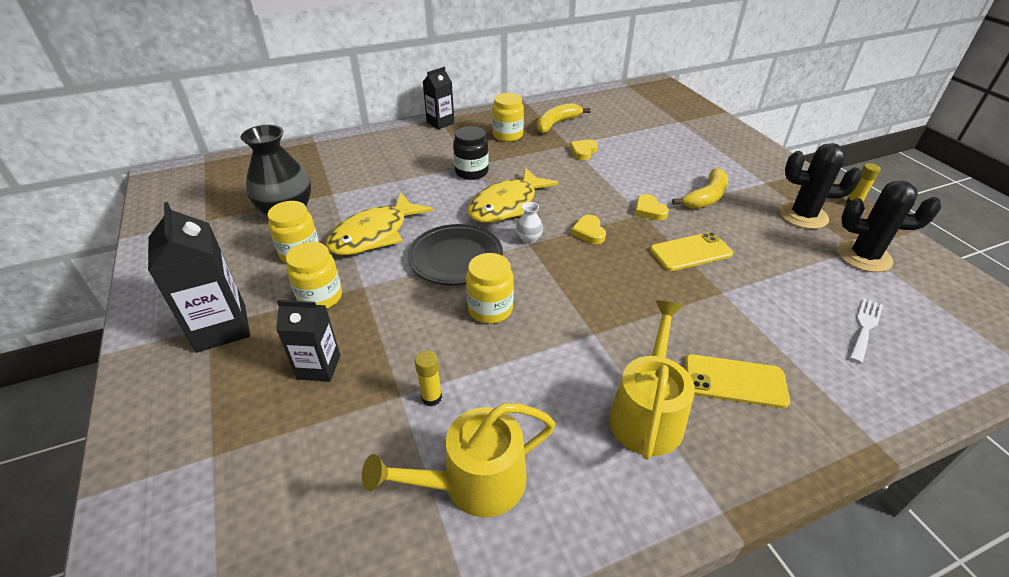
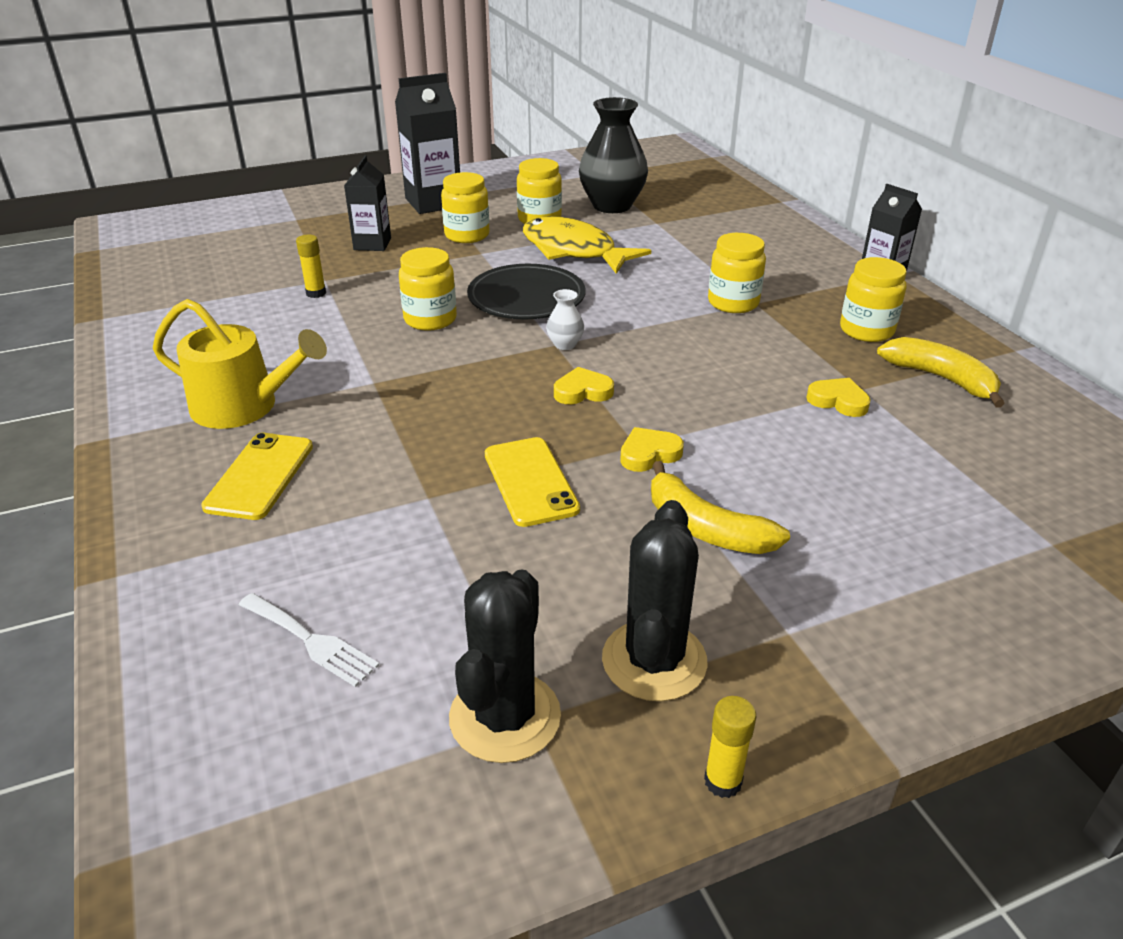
camera: 90 degrees right, 5 degrees down
(471, 172) = (733, 303): black jar -> yellow jar
(474, 482) = (216, 314): yellow watering can -> none
(507, 205) = (647, 329): yellow fish -> none

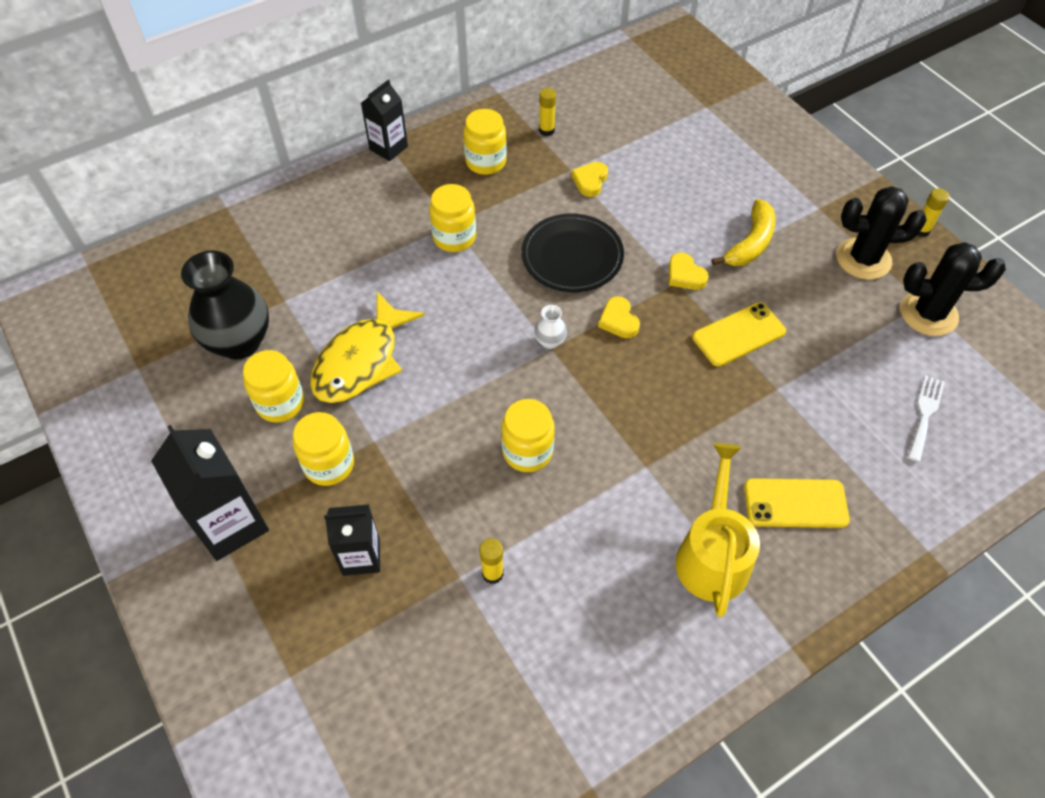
camera: 100 degrees left, 20 degrees up
(526, 298) = (470, 383): black plate -> black plate (572, 256)
(941, 378) = (546, 130): yellow banana -> yellow glue stick

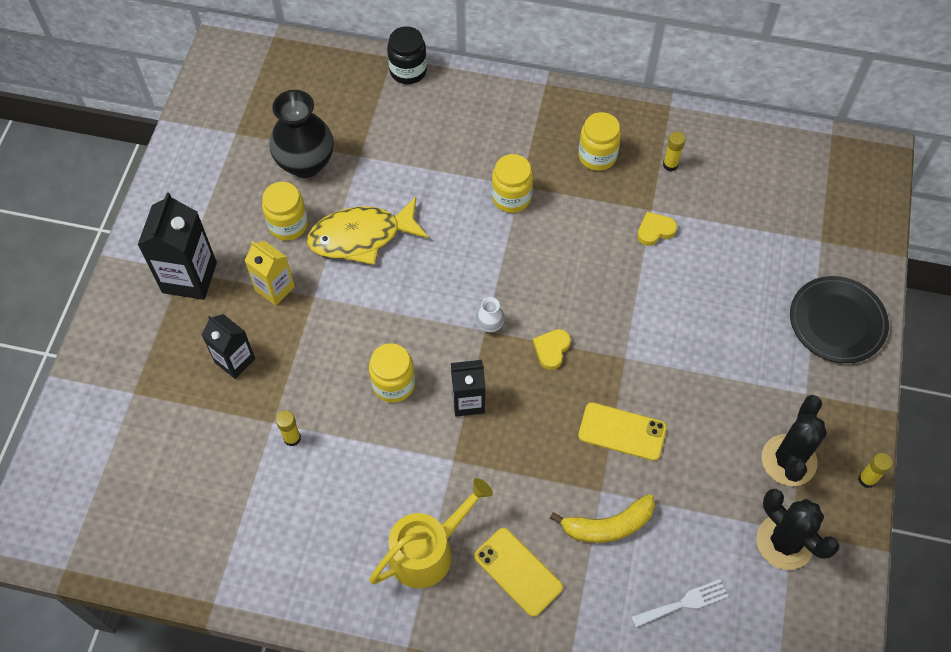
camera: 45 degrees right, 5 degrees up
(253, 207) = (408, 71): none -> black jar
(329, 464) = (275, 288): yellow jar -> yellow carton
(388, 148) = (542, 92): black carton -> black carton (468, 401)
(572, 256) = (574, 277): black plate -> black plate (837, 322)
(685, 275) = (637, 357): yellow heart -> none
(750, 243) = (716, 375): yellow banana -> yellow banana (608, 525)
(863, 259) = (788, 460): black cactus -> black cactus turned 60 degrees clockwise

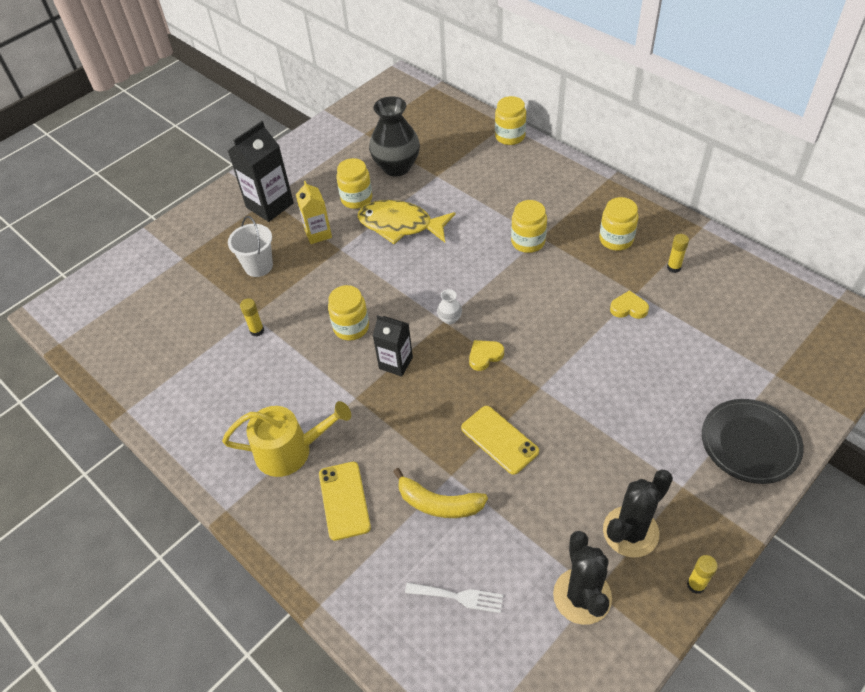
camera: 35 degrees right, 10 degrees down
(235, 360) = (258, 266): black carton -> white bucket
(408, 71) = (510, 136): black jar -> yellow jar

